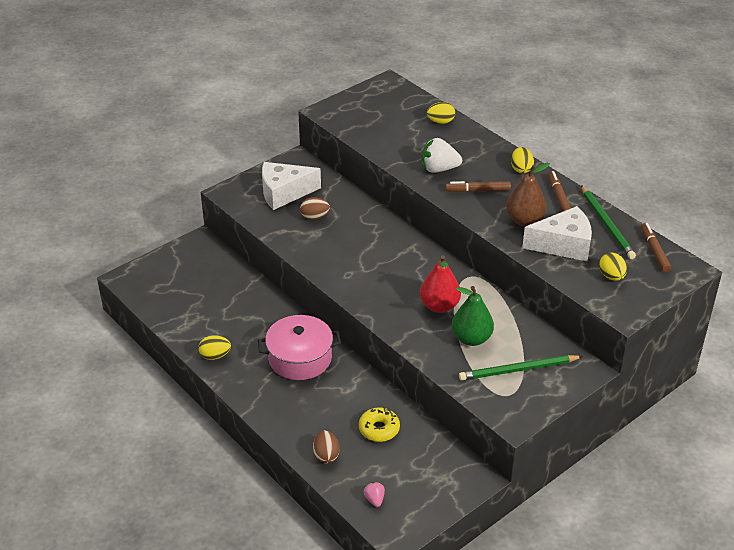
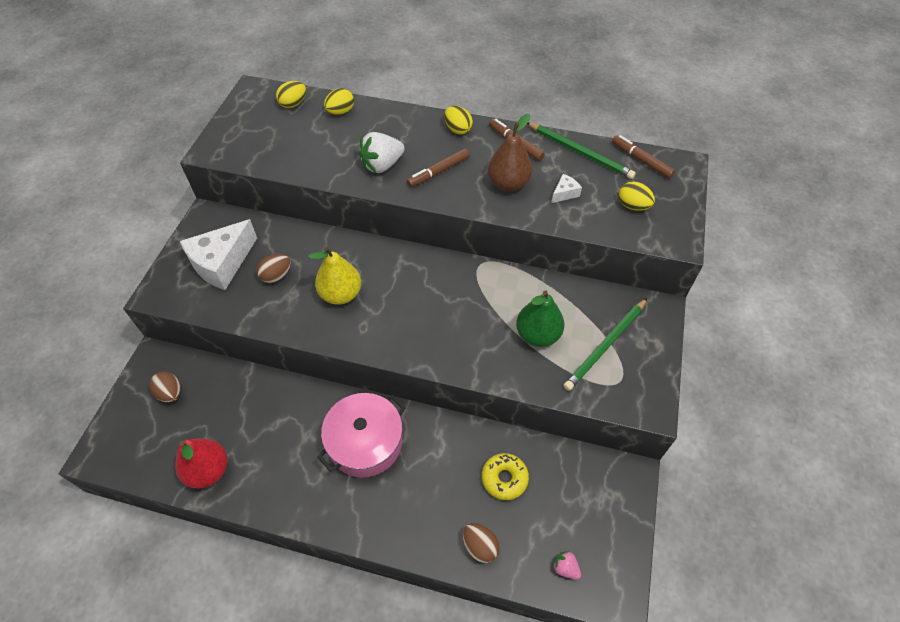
camera: 35 degrees left, 15 degrees up
(195, 266) = (170, 393): none -> brown egg
(215, 356) = (273, 496): yellow egg -> yellow egg (293, 104)
(349, 248) = (341, 294): none -> yellow pear
(439, 306) = (479, 314): red pear -> red pear (208, 470)
(563, 245) = (564, 193): white cheese -> white cheese, size x0.43

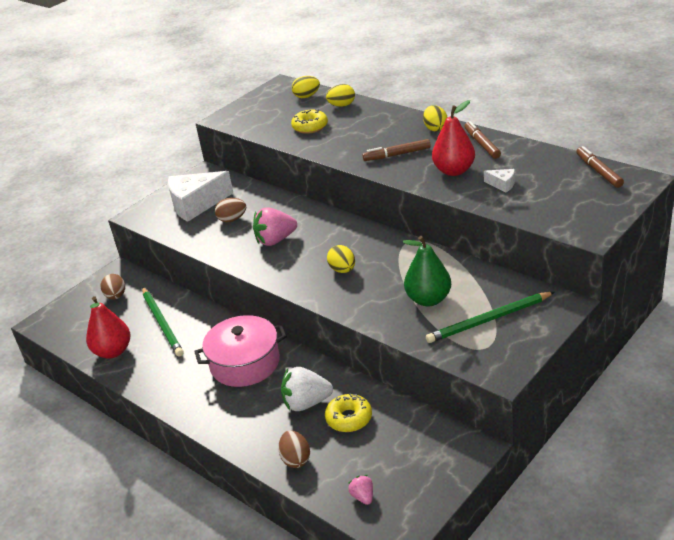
camera: 30 degrees right, 20 degrees down
(322, 147) = (310, 127): none -> yellow donut
(341, 294) = (275, 240): yellow pear -> pink strawberry
(382, 165) = (351, 144): white strawberry -> white strawberry (306, 403)
(508, 184) = (454, 171): brown pear -> red pear
(564, 193) = (502, 184): white cheese -> white cheese turned 45 degrees clockwise
(580, 152) = (540, 158): green pencil -> green pencil (162, 323)
(633, 206) = (563, 202): yellow egg -> yellow egg (342, 270)

